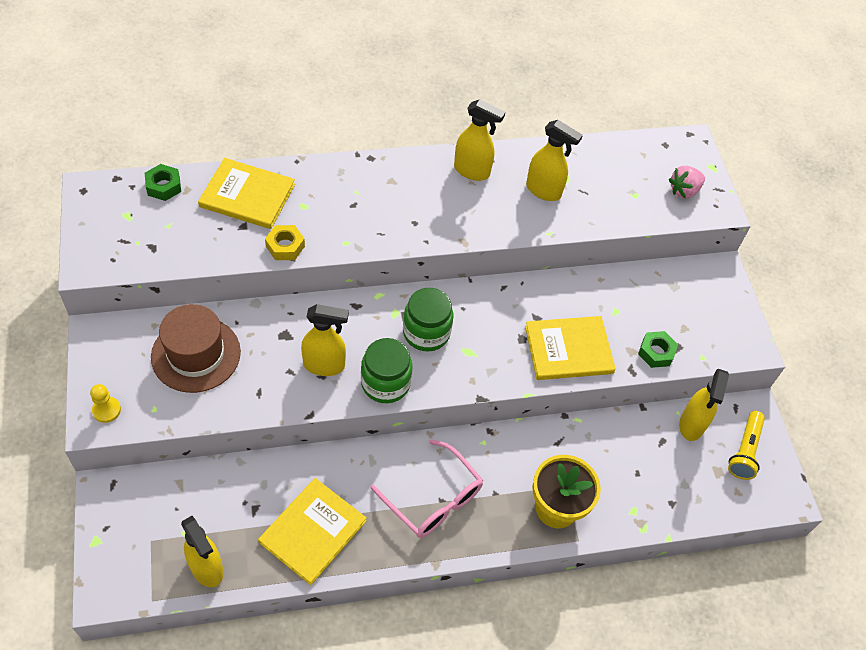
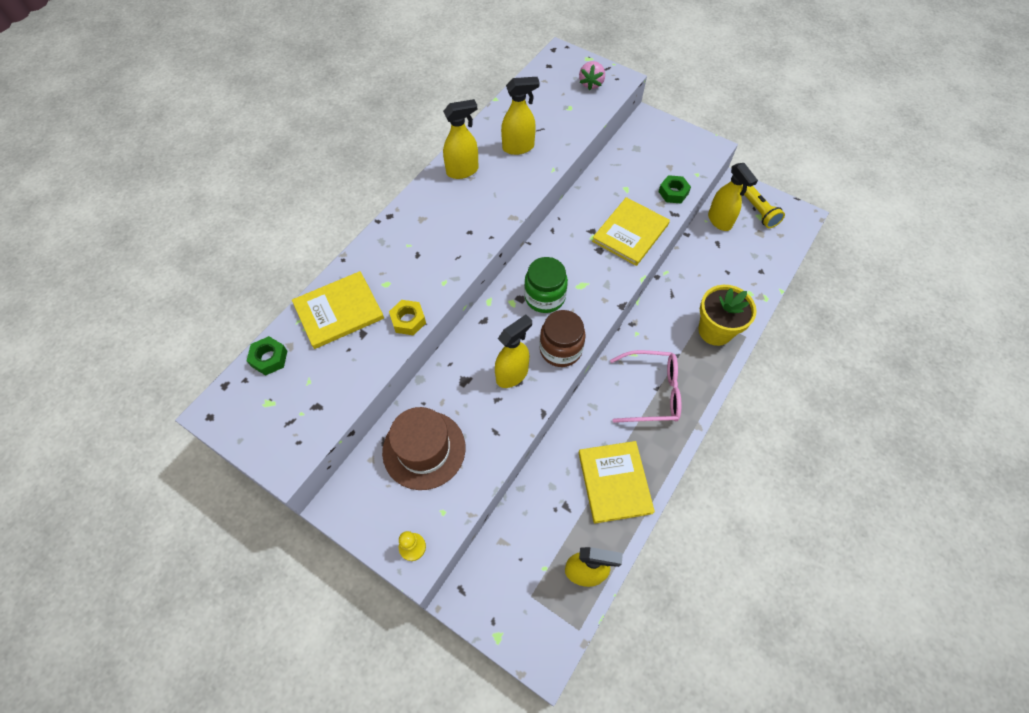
camera: 40 degrees left, 5 degrees up
(385, 383) = (560, 349): green jar -> brown jar

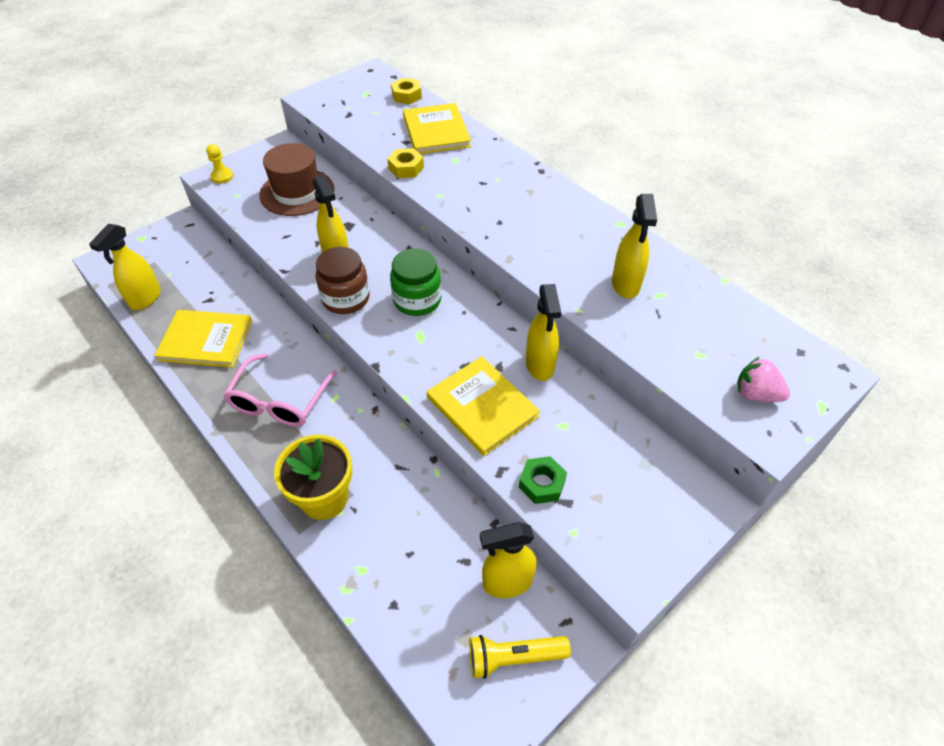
camera: 105 degrees right, 10 degrees down
(269, 358) = (406, 96): green nut -> yellow nut
(463, 171) = (594, 230): yellow spray bottle -> yellow spray bottle (540, 365)

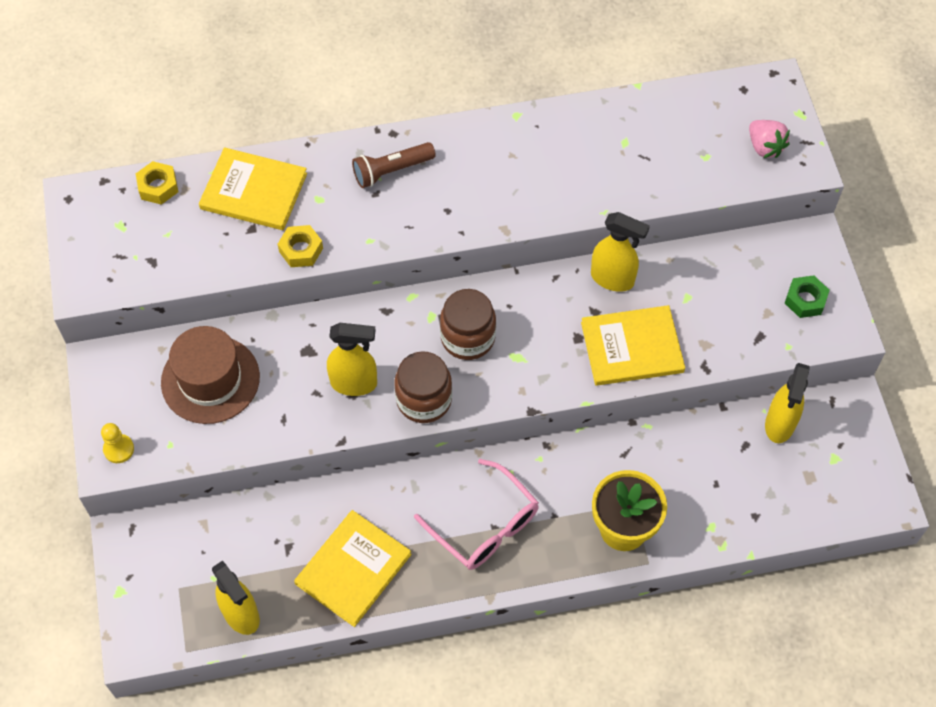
camera: 60 degrees left, 10 degrees up
(417, 300) = (468, 338): green jar -> brown jar
(508, 182) = (391, 171): none -> brown flashlight
(513, 657) = (841, 451): yellow flashlight -> none
(542, 483) = (733, 344): green nut -> green nut (805, 300)
(625, 285) = (597, 160): yellow spray bottle -> none
(755, 394) = (765, 147): pink strawberry -> pink strawberry turned 90 degrees counterclockwise

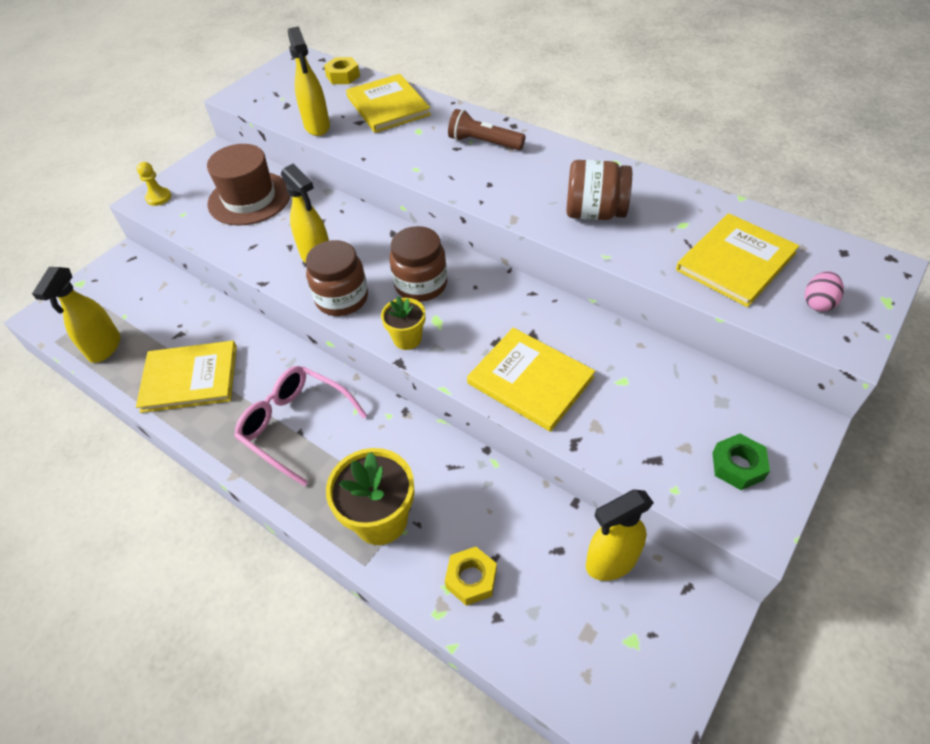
camera: 50 degrees right, 10 degrees down
(301, 250) = (369, 148): yellow nut -> yellow nut (471, 579)
(485, 525) = (295, 425): pink glasses -> pink glasses turned 120 degrees clockwise
(514, 389) = (407, 339): none -> yellow flower pot
(555, 178) = (594, 213): none -> brown jar
(613, 279) = (575, 324): yellow spray bottle -> yellow spray bottle (317, 127)
(688, 150) = (735, 262): none -> yellow book
(765, 147) = (818, 303): pink strawberry -> pink egg

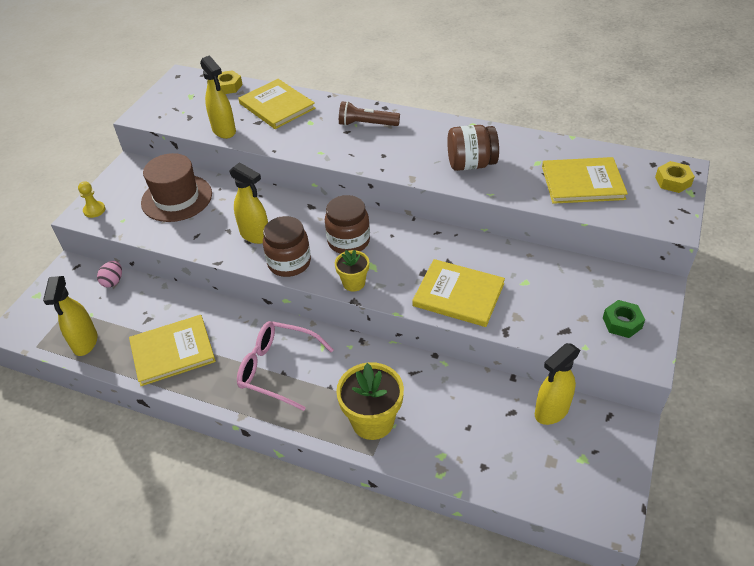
camera: 15 degrees left, 5 degrees down
(471, 579) = (456, 446): yellow nut -> yellow nut (673, 181)
(735, 262) = (582, 183): yellow book -> yellow book turned 60 degrees clockwise
(818, 303) = (646, 201): pink egg -> pink egg (113, 281)

